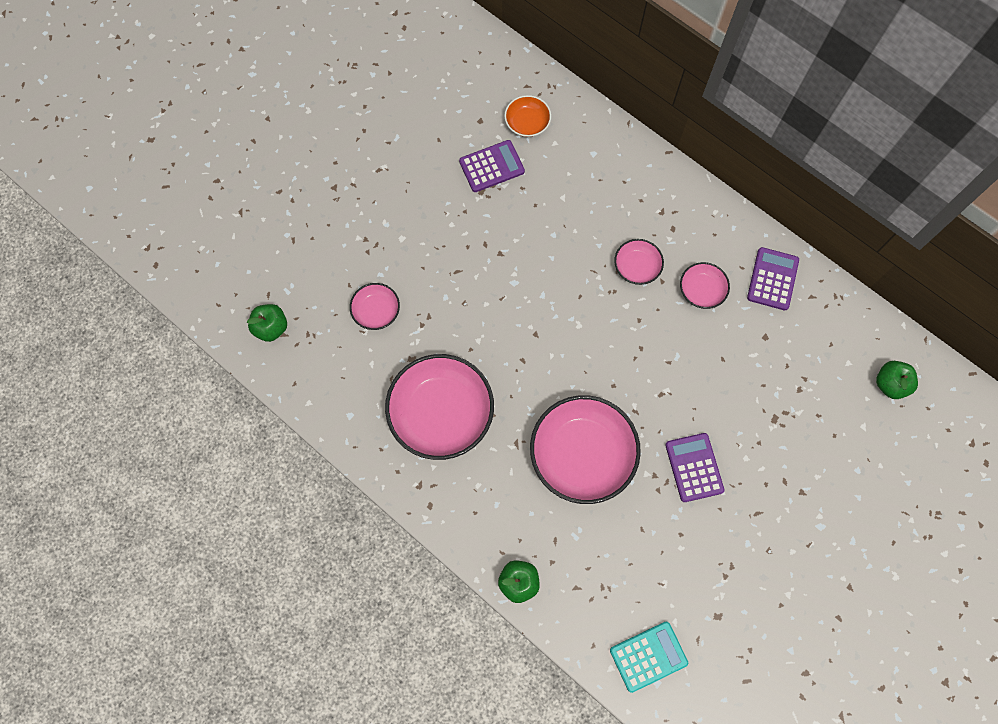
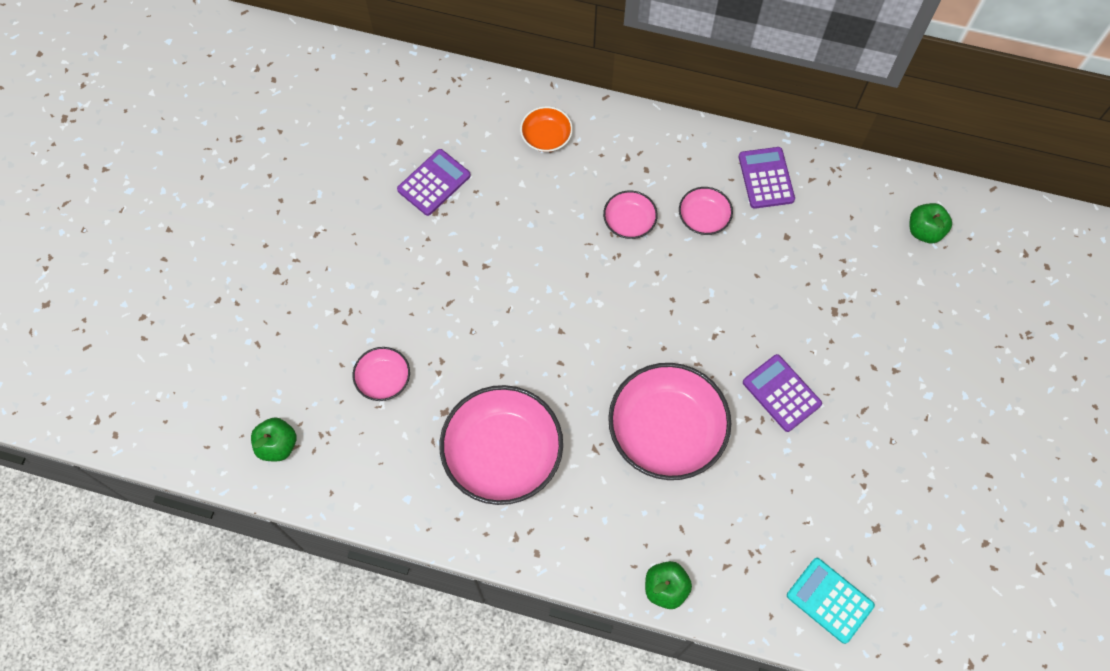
camera: 25 degrees left, 5 degrees down
(527, 123) = (449, 125): orange bowl -> orange bowl (546, 136)
(648, 656) = (830, 600): turquoise calculator -> turquoise calculator turned 90 degrees counterclockwise

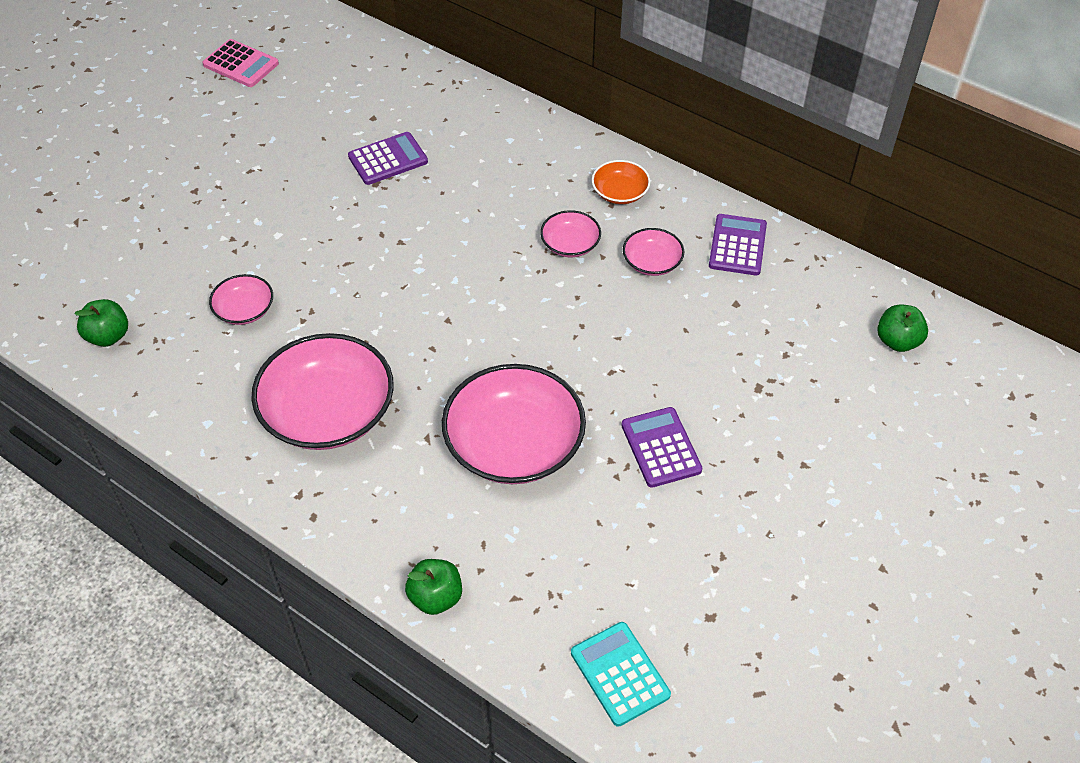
camera: 20 degrees right, 15 degrees down
(248, 119) = (241, 64): none -> pink calculator
(546, 136) = (521, 150): orange bowl -> orange bowl (620, 192)

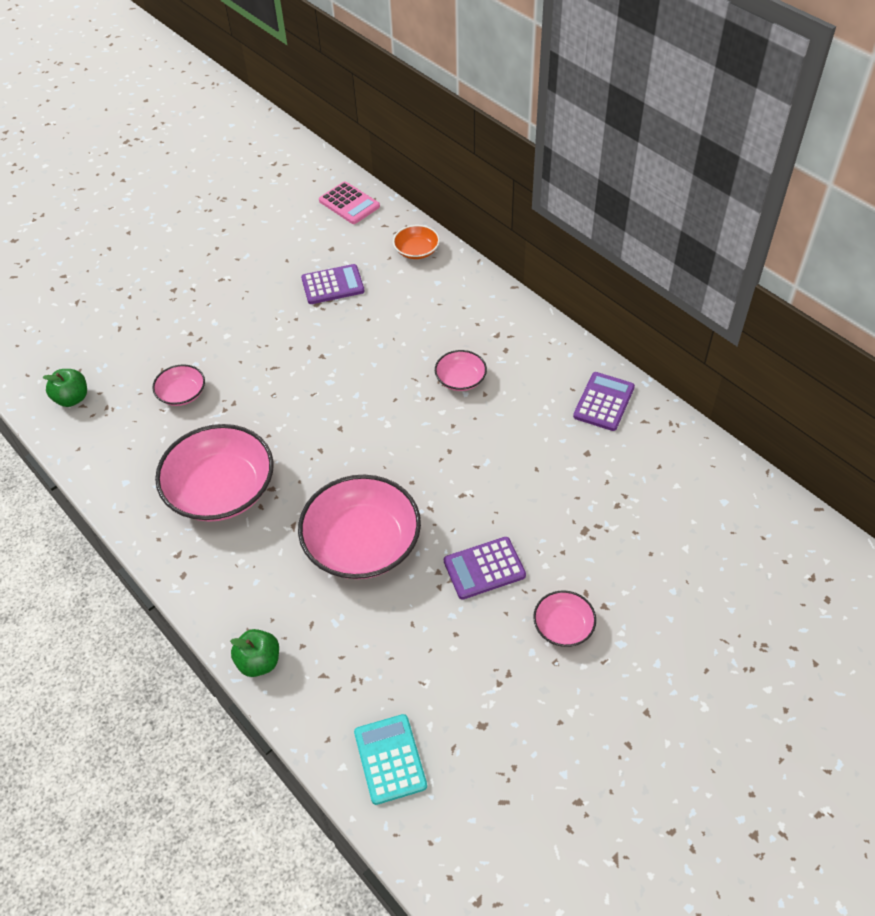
camera: 15 degrees right, 0 degrees up
(241, 64) = (240, 190): pink calculator -> pink calculator (349, 204)
(620, 192) = (516, 340): orange bowl -> orange bowl (416, 250)
(652, 262) = (525, 405): pink bowl -> pink bowl (563, 626)
(661, 447) = (484, 568): purple calculator -> purple calculator turned 105 degrees counterclockwise
(897, 341) = (721, 510): green apple -> none

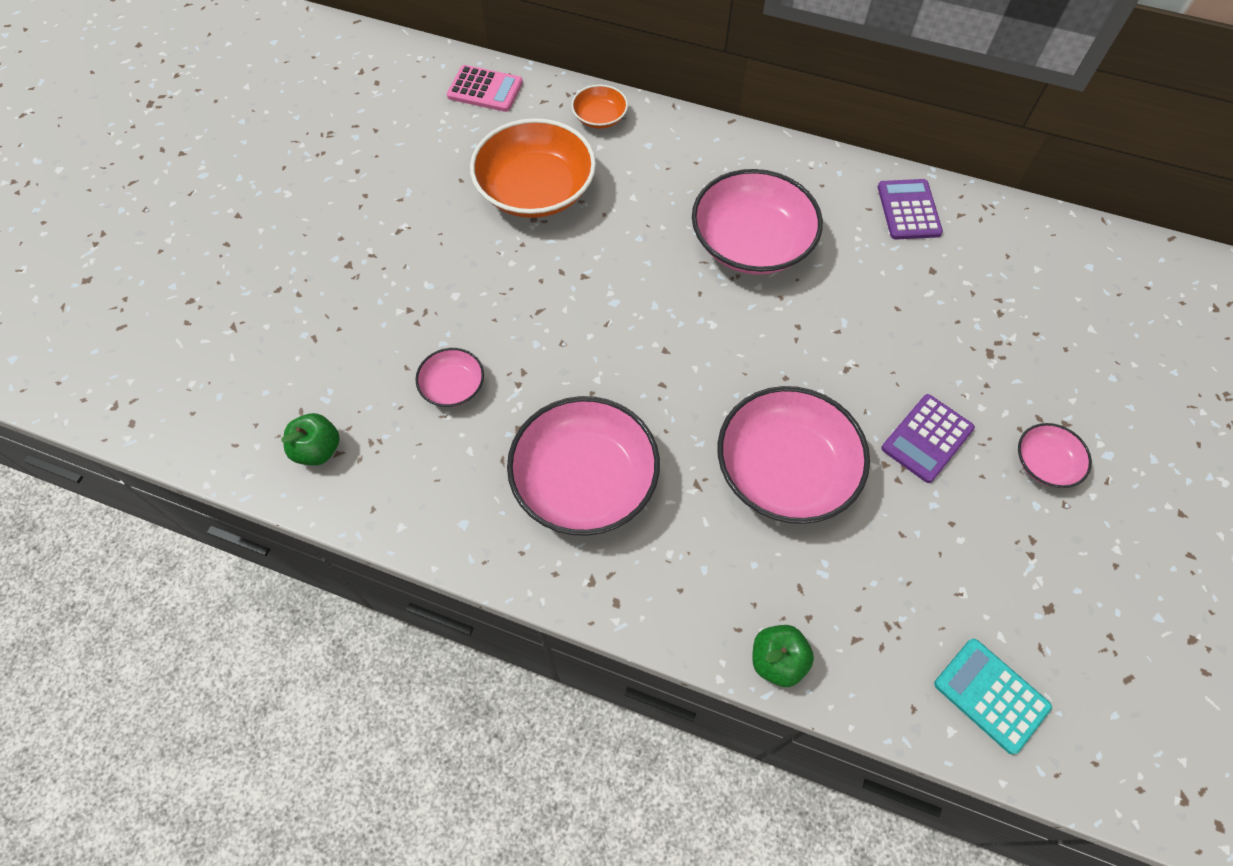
camera: 30 degrees left, 10 degrees up
(333, 285) = (536, 190): purple calculator -> orange bowl
(460, 379) = (751, 242): pink bowl -> pink bowl, size x2.06

